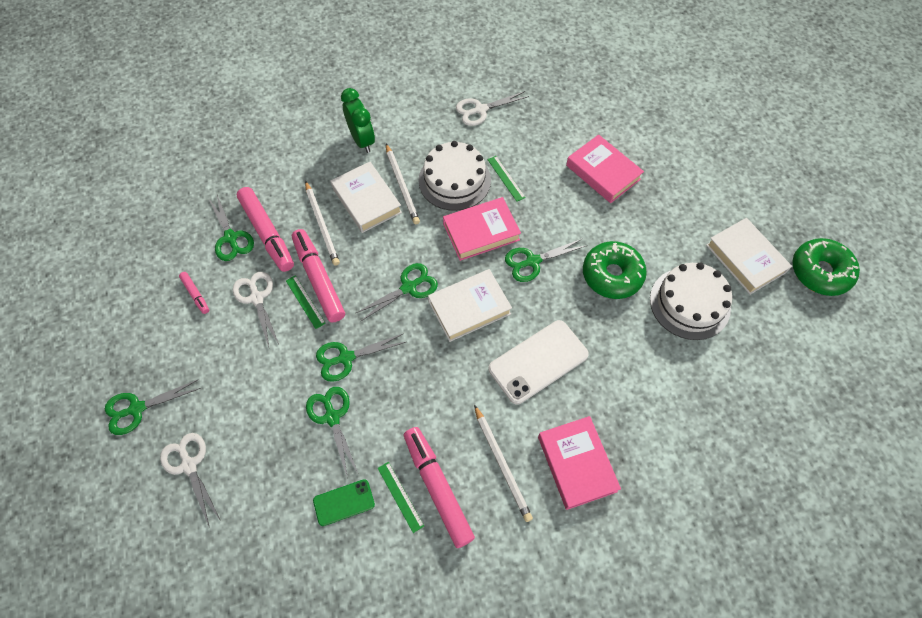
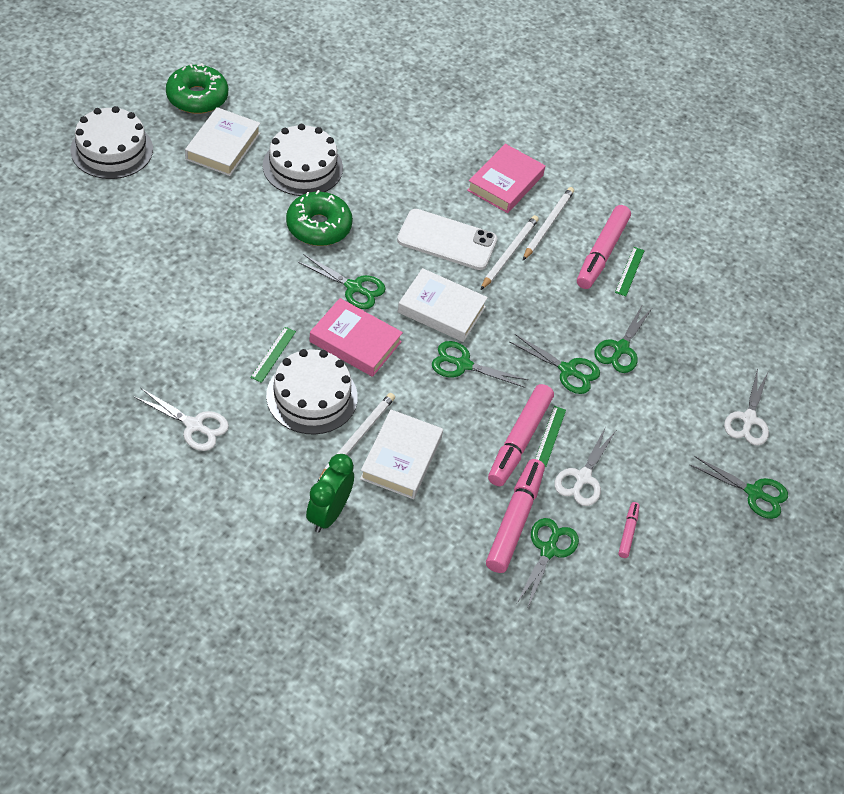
camera: 135 degrees left, 10 degrees down
(322, 225) = (462, 478): white pencil -> white pencil (509, 253)
(344, 502) = (668, 302): green phone -> none
(603, 172) = (201, 280): pink book -> none
(777, 183) = (112, 149): none -> white cake

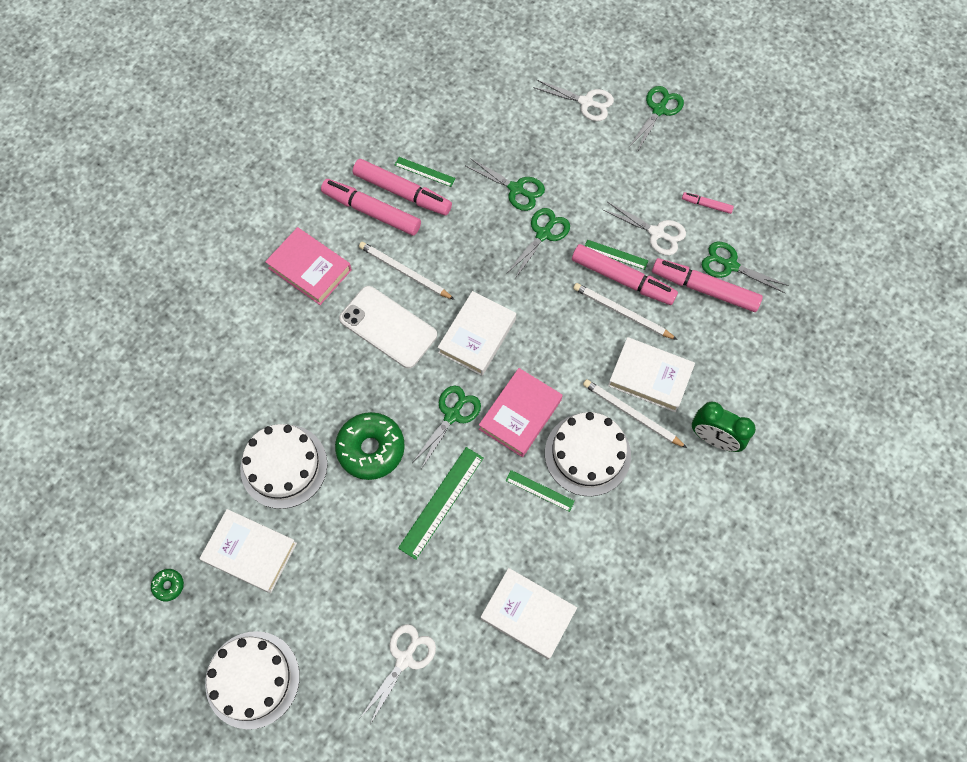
camera: 80 degrees left, 15 degrees up
(148, 339) = (528, 614): none -> white book
(194, 425) = (629, 562): white scissors -> white scissors (404, 659)
(197, 97) = (168, 585): green donut -> green donut, size x0.45
(264, 277) = (441, 502): none -> green ruler
(447, 240) = (388, 327): white phone -> white phone turned 75 degrees counterclockwise
(463, 364) = (542, 320): green scissors -> none
(548, 224) = (366, 235): white pencil -> white pencil (622, 312)
(575, 228) = (371, 211): none -> pink marker

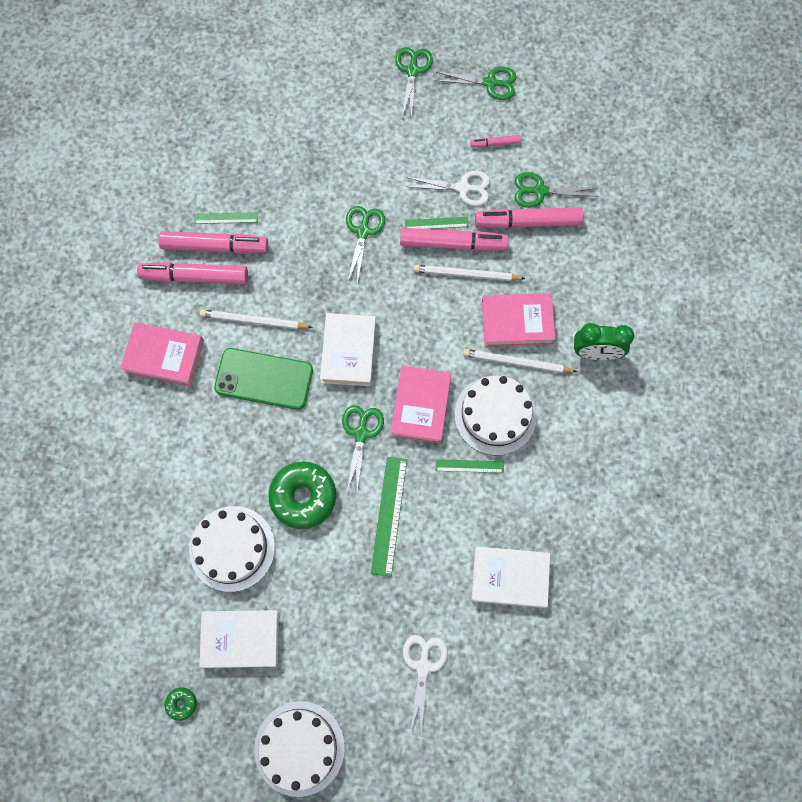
camera: 25 degrees left, 5 degrees up
(388, 327) = (264, 379): white phone -> green phone
(516, 189) = (318, 199): green scissors -> green scissors (490, 83)
(586, 102) = (343, 90): white scissors -> none
(650, 377) = (517, 322): white book -> pink book

